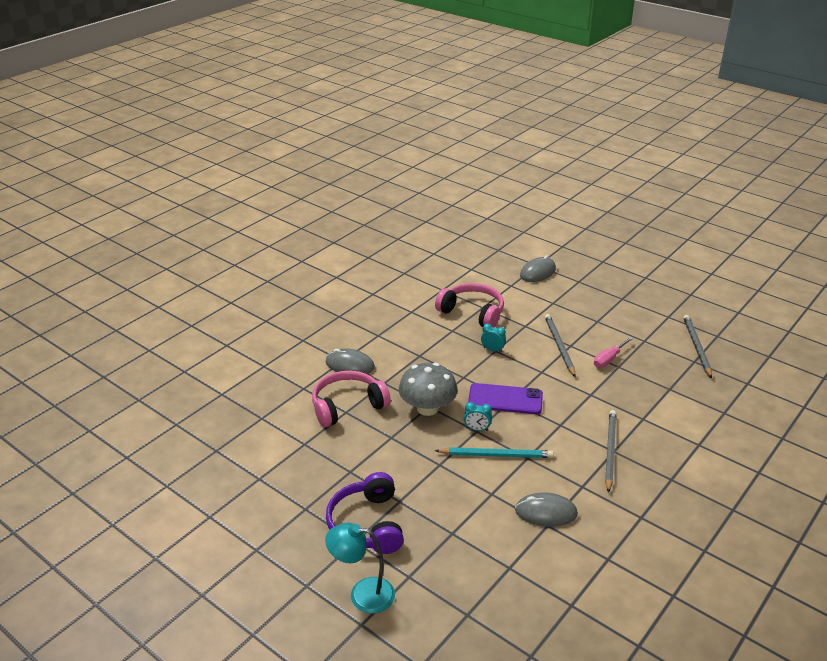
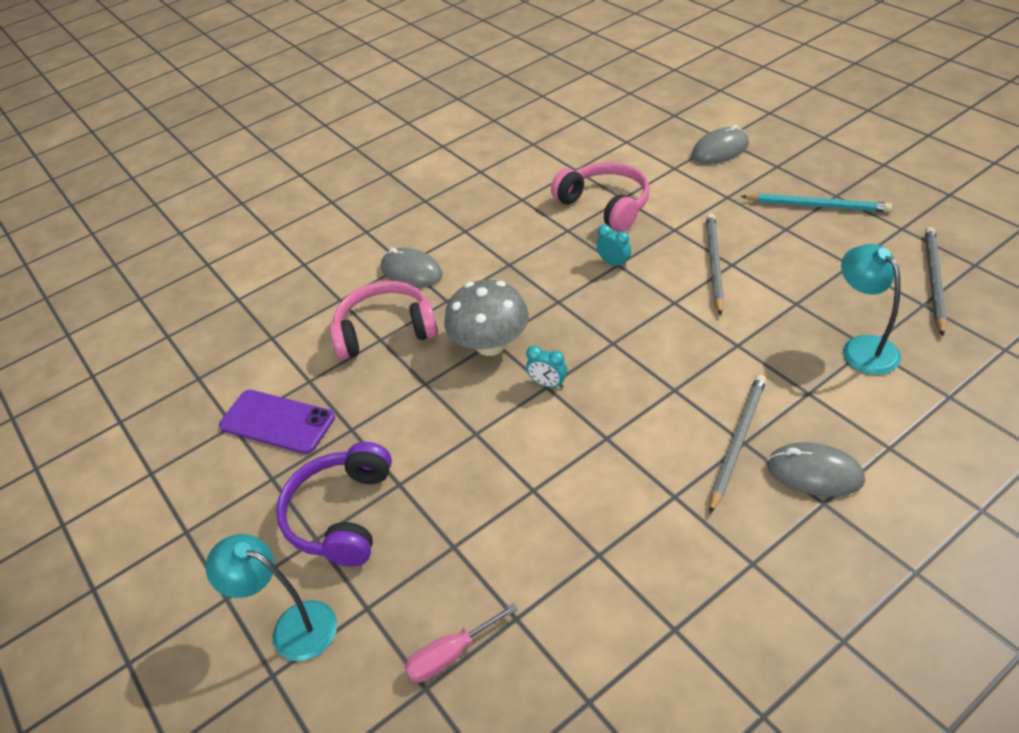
camera: 20 degrees right, 10 degrees up
(496, 455) = (562, 428): turquoise pencil -> turquoise pencil (817, 206)
(505, 399) = (605, 341): purple phone -> purple phone (277, 422)
(546, 512) = (603, 533): grey mouse -> grey mouse (814, 472)
(608, 359) = (784, 291): pink screwdriver -> pink screwdriver (450, 655)
(666, 389) = (862, 347): none -> turquoise lamp

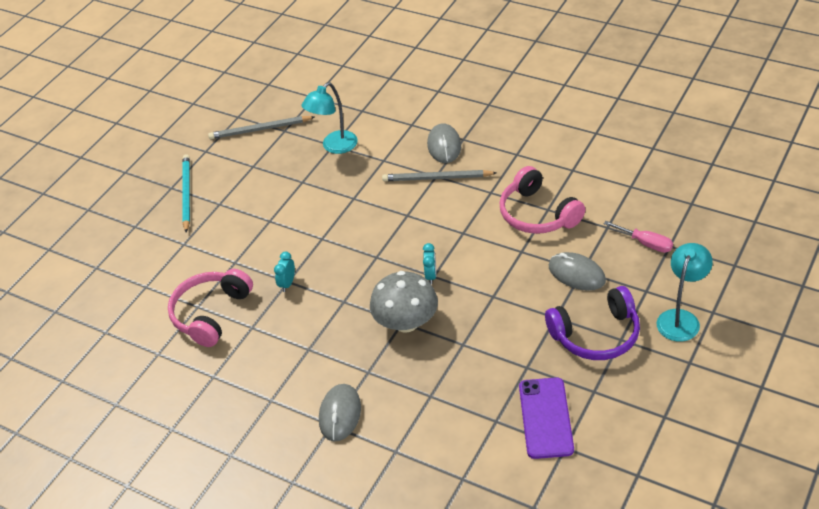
camera: 115 degrees left, 0 degrees up
(292, 626) = (681, 318): turquoise lamp -> turquoise lamp turned 150 degrees counterclockwise
(385, 331) = (420, 396): pink headphones -> pink headphones (537, 214)
(714, 264) = (272, 229): grey pencil -> none
(720, 150) = (114, 265): grey mouse -> grey mouse (576, 274)

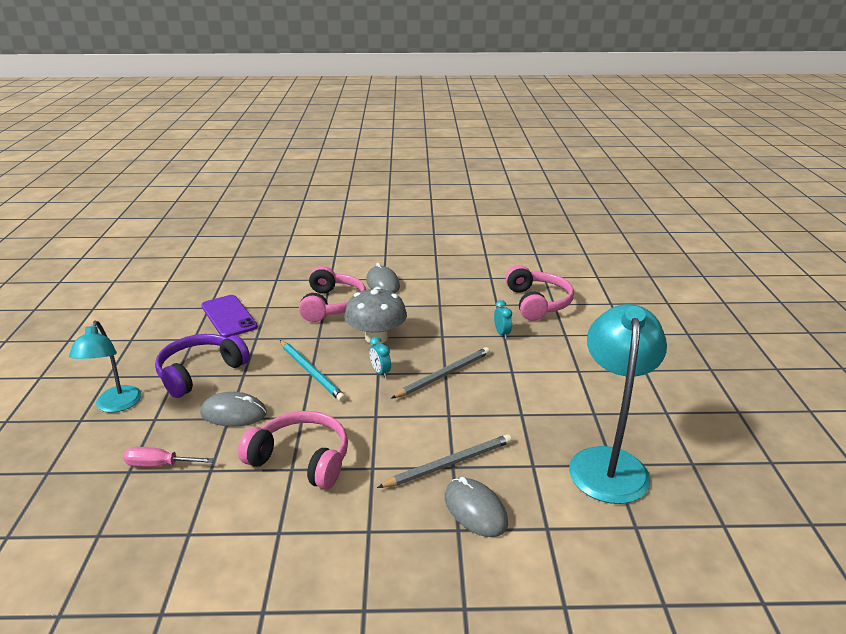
camera: 145 degrees right, 15 degrees down
(186, 194) = (687, 368): turquoise pencil -> turquoise pencil (311, 372)
(260, 129) = (721, 454): grey pencil -> grey pencil (444, 375)
(334, 147) = (608, 462): turquoise lamp -> turquoise lamp, size x1.61
(421, 394) = (332, 305): none -> pink headphones

